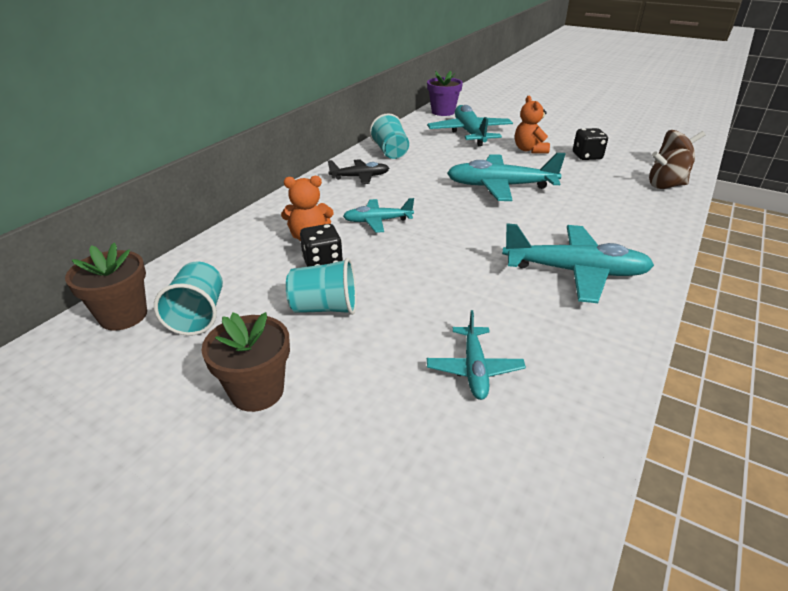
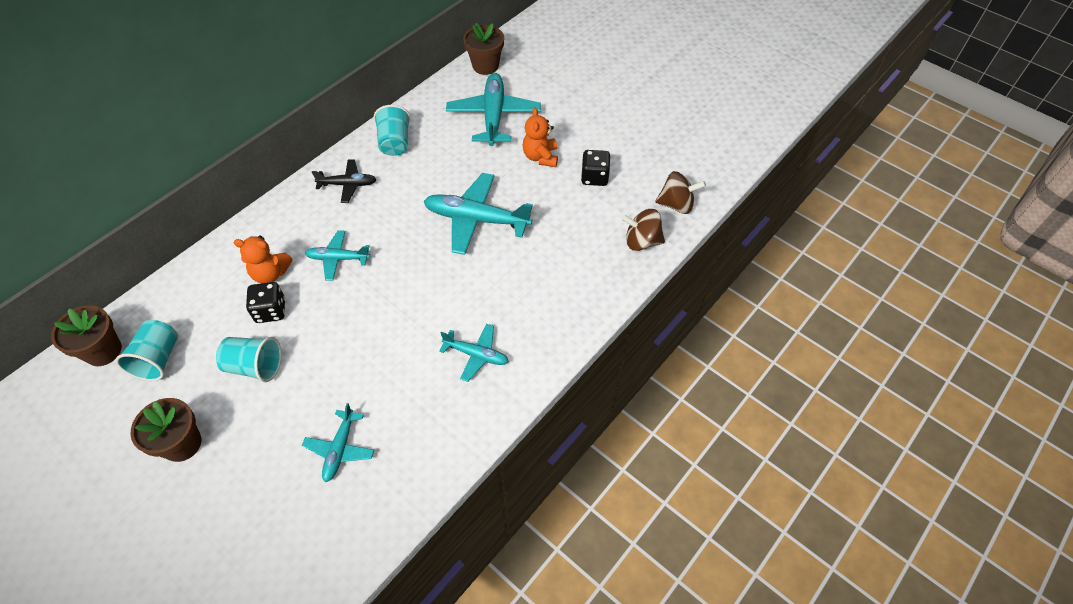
camera: 10 degrees right, 20 degrees up
(443, 112) = (485, 66): purple flower pot -> brown flower pot
(575, 272) = (476, 355): turquoise plane -> turquoise plane, size x0.57

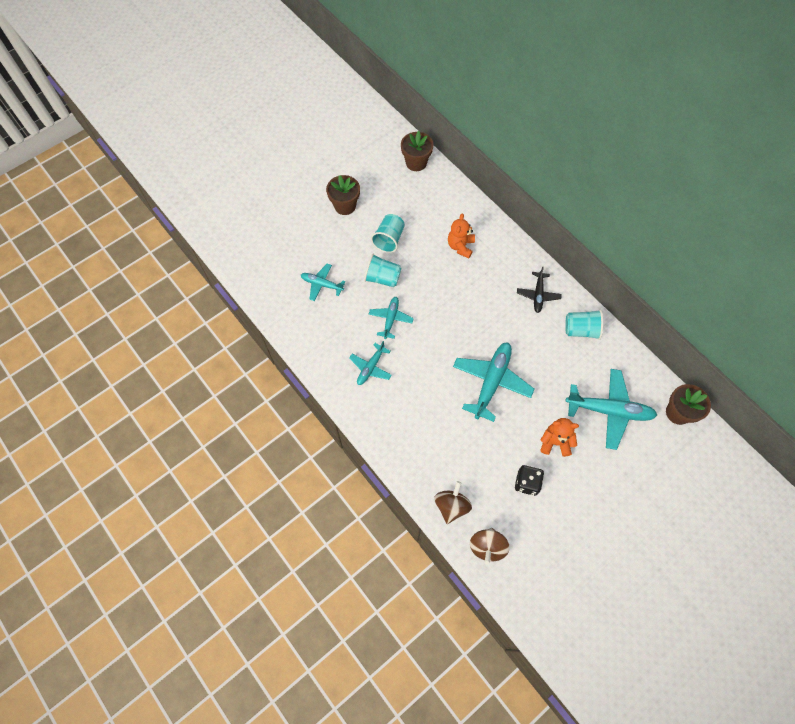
camera: 100 degrees right, 10 degrees up
(158, 359) = (404, 190): turquoise cup -> turquoise cup (382, 278)
(271, 311) = (429, 247): black dice -> none
(337, 259) = (467, 286): turquoise plane -> turquoise plane (390, 319)

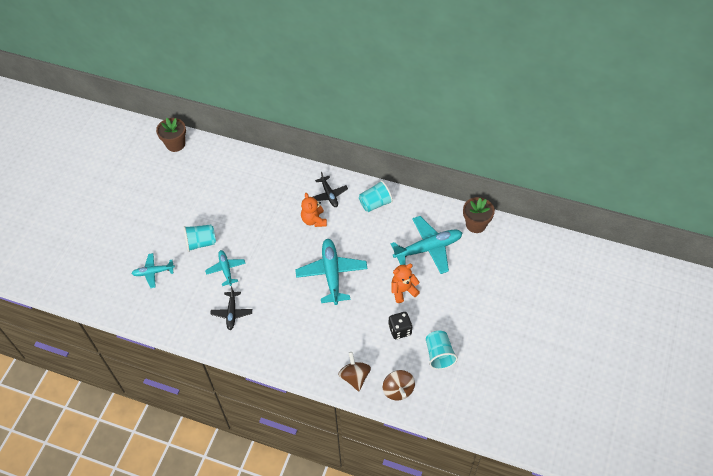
camera: 30 degrees left, 10 degrees down
(345, 206) = (136, 204): brown flower pot -> none
(370, 367) = (232, 313): turquoise plane -> black plane
(389, 239) = (188, 212): turquoise cup -> turquoise cup (439, 355)
(460, 246) = (249, 189): orange teddy bear -> orange teddy bear (314, 220)

